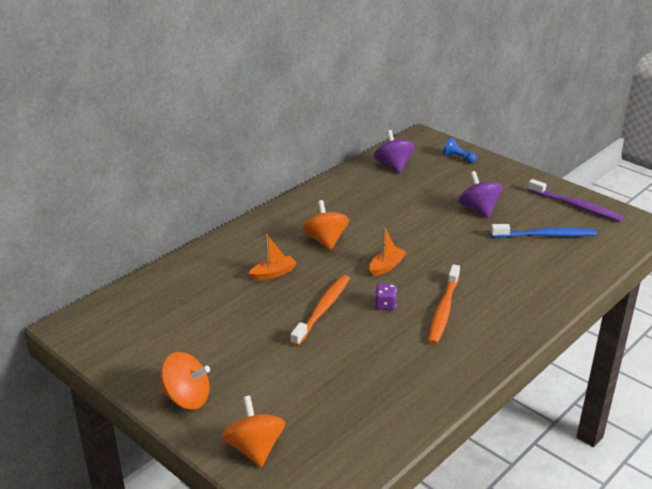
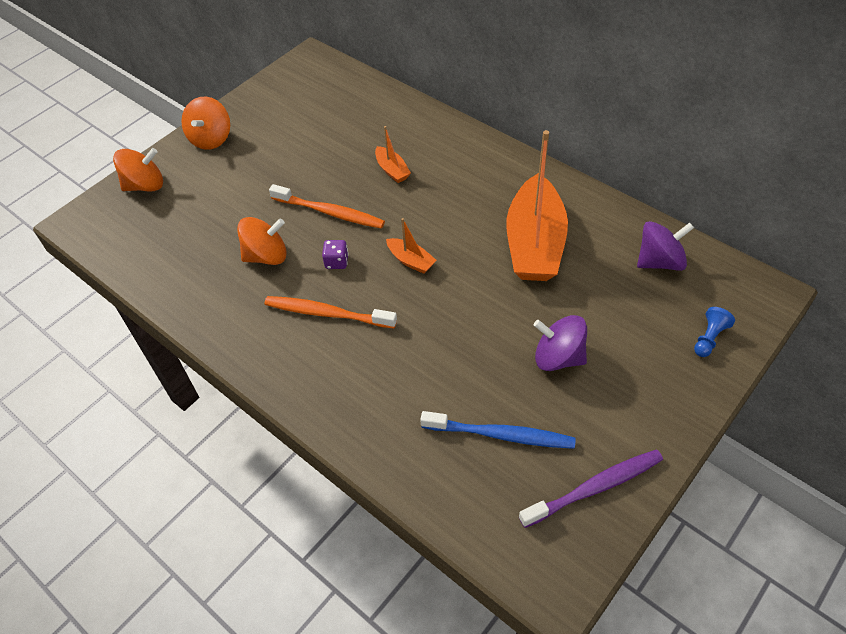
camera: 90 degrees right, 20 degrees up
(325, 240) = (459, 205): orange spinning top -> orange spinning top (266, 256)
(372, 210) = (534, 243): none -> orange boat
(478, 209) = (558, 357): purple spinning top -> purple spinning top turned 135 degrees counterclockwise
(545, 235) = (500, 435): blue toothbrush -> blue toothbrush turned 75 degrees counterclockwise
(575, 206) = (594, 488): purple toothbrush -> purple toothbrush turned 150 degrees counterclockwise

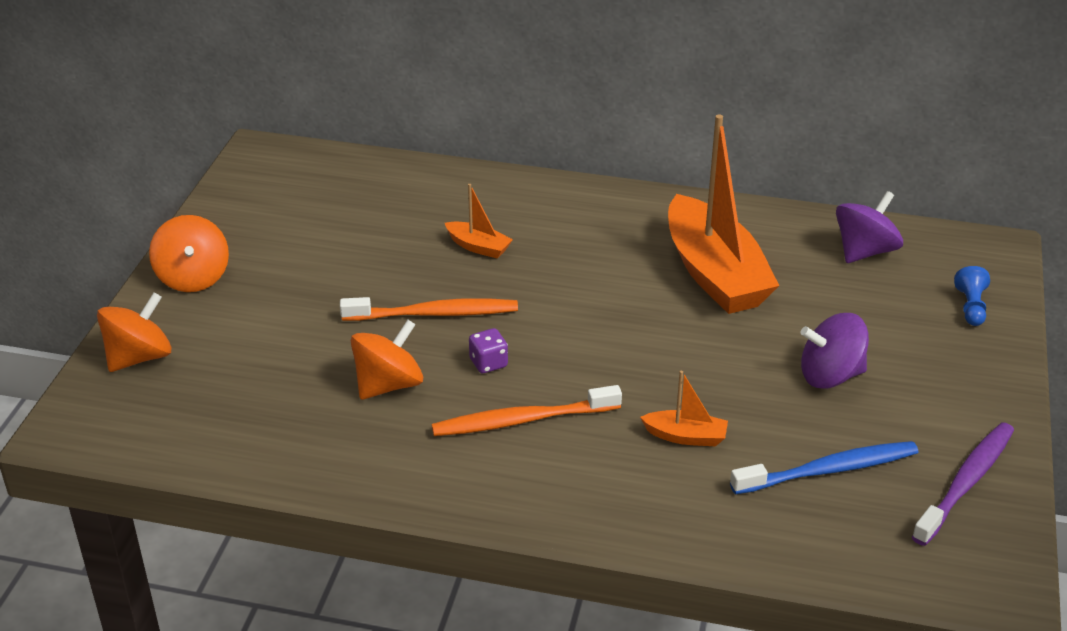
camera: 30 degrees left, 15 degrees down
(411, 261) = (582, 334): orange boat -> orange boat (686, 436)

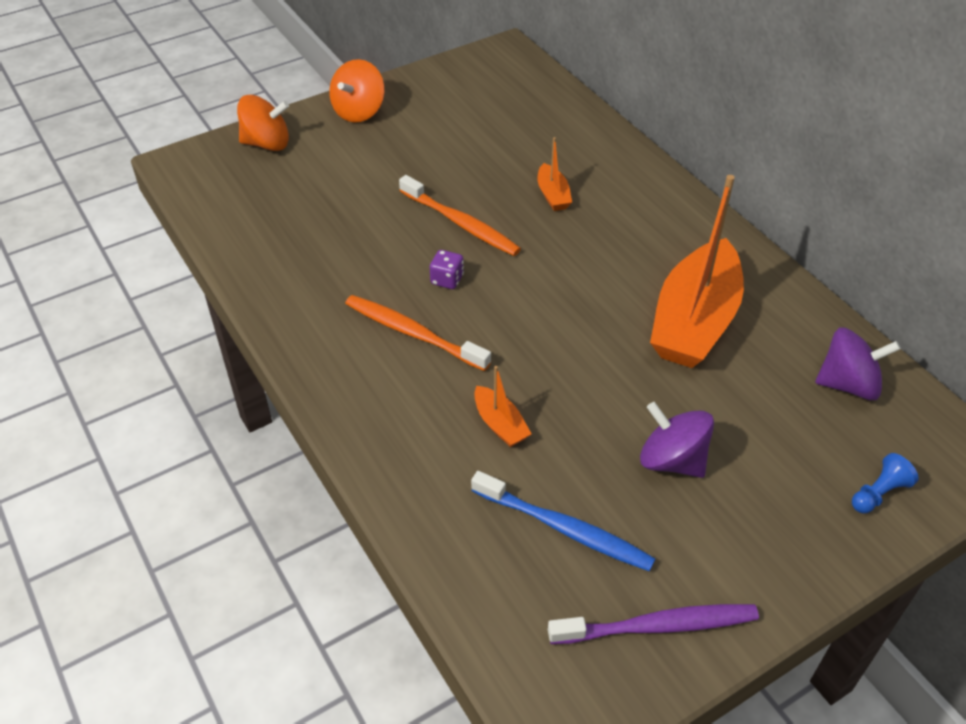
camera: 45 degrees right, 10 degrees up
(388, 385) = (369, 252): orange spinning top -> none

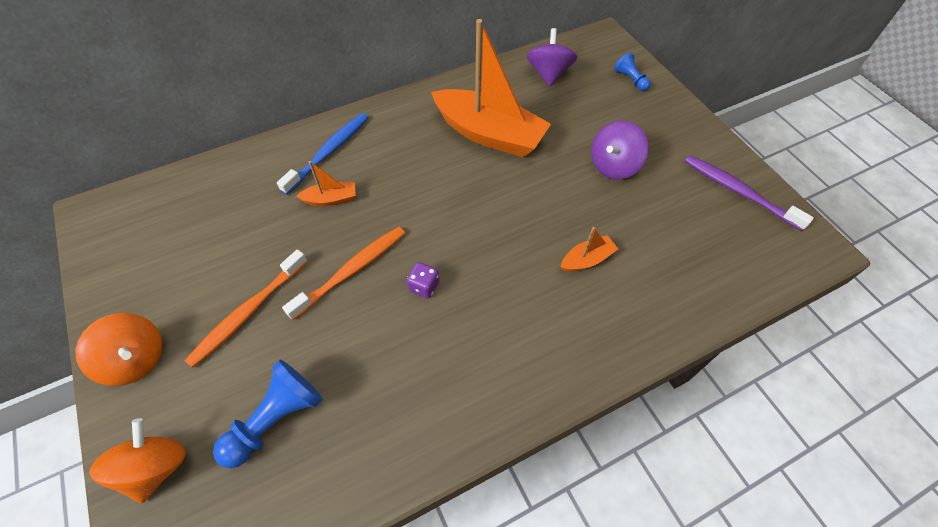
camera: 85 degrees left, 10 degrees up
(303, 199) = (276, 419): none -> blue pawn
(413, 333) = (487, 316): orange toothbrush -> orange toothbrush (248, 312)
(564, 528) = (675, 230): blue toothbrush -> blue toothbrush (328, 152)
(657, 626) = (739, 192): purple toothbrush -> purple toothbrush turned 45 degrees counterclockwise

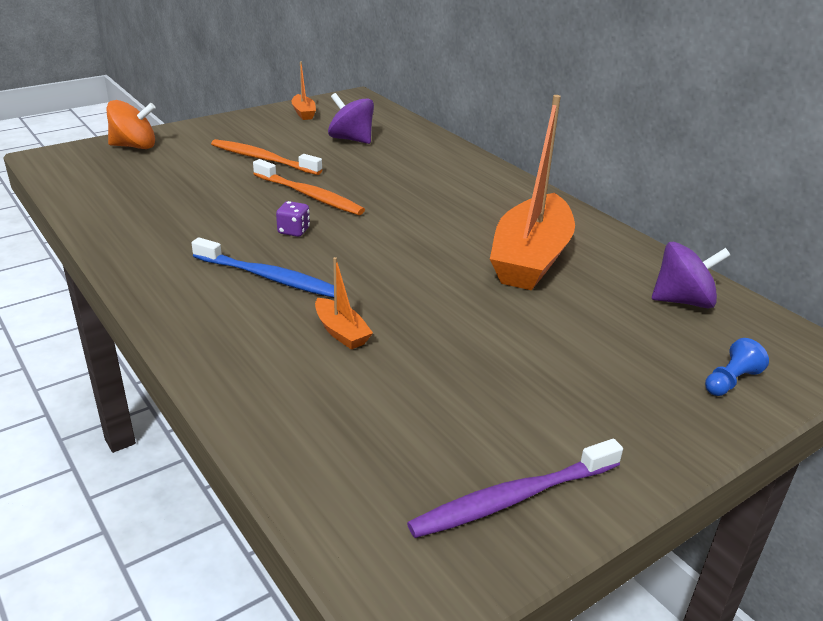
camera: 80 degrees right, 25 degrees down
(136, 359) = (222, 129): orange spinning top -> none
(276, 419) = (162, 180): blue pawn -> none
(328, 152) = (457, 172): blue toothbrush -> blue toothbrush (268, 277)
(331, 199) = (395, 179): orange boat -> orange boat (303, 113)
(613, 165) = (518, 358): purple spinning top -> purple spinning top (351, 139)
(739, 192) = (513, 498): purple toothbrush -> purple toothbrush turned 150 degrees counterclockwise

